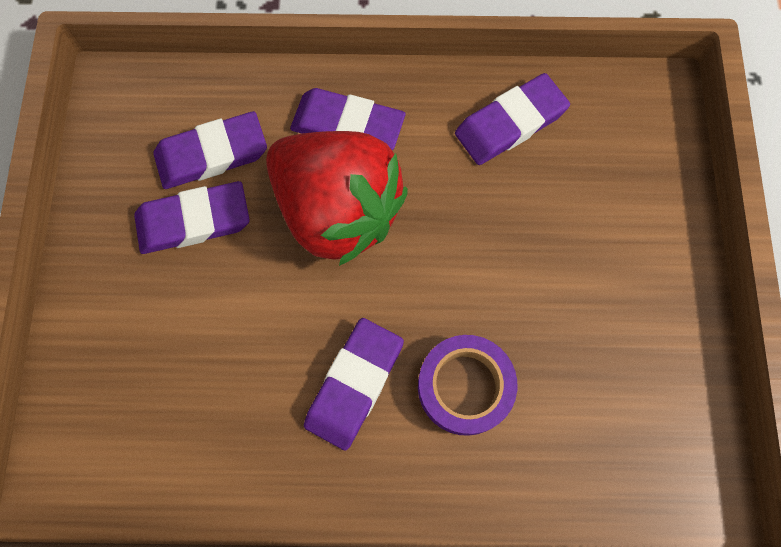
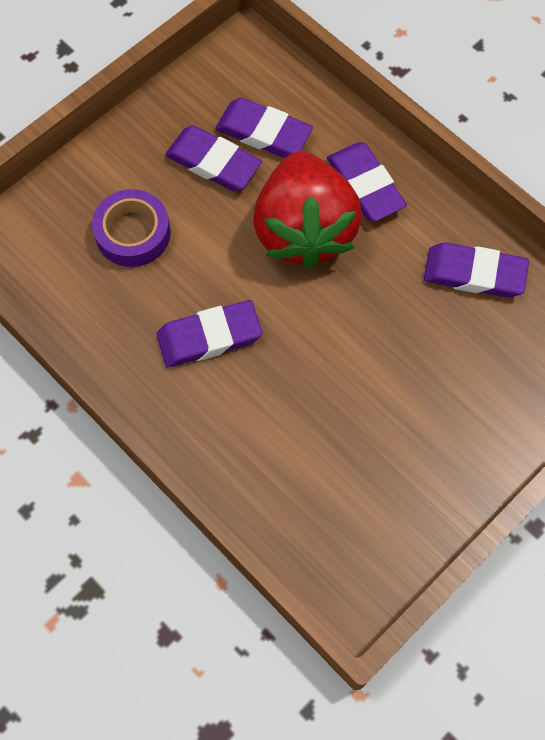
camera: 45 degrees right, 5 degrees down
(465, 387) = (272, 399): purple tape -> purple tape (133, 233)

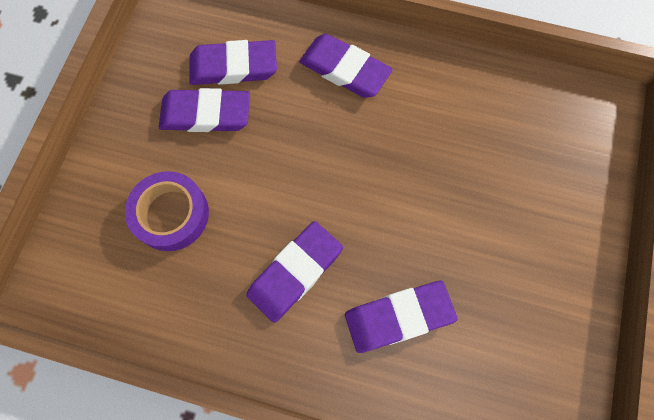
camera: 30 degrees left, 5 degrees up
(304, 231) = (318, 134): red strawberry -> none
(474, 274) = (475, 98): purple eraser -> purple eraser (398, 317)

